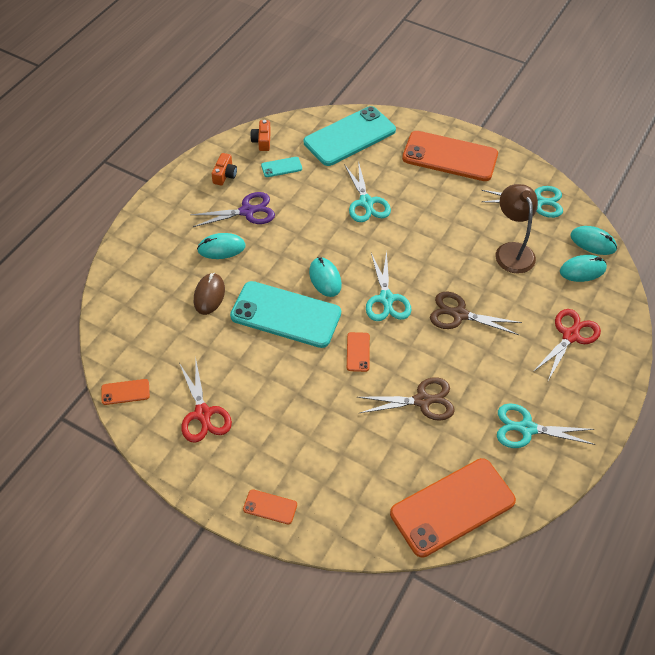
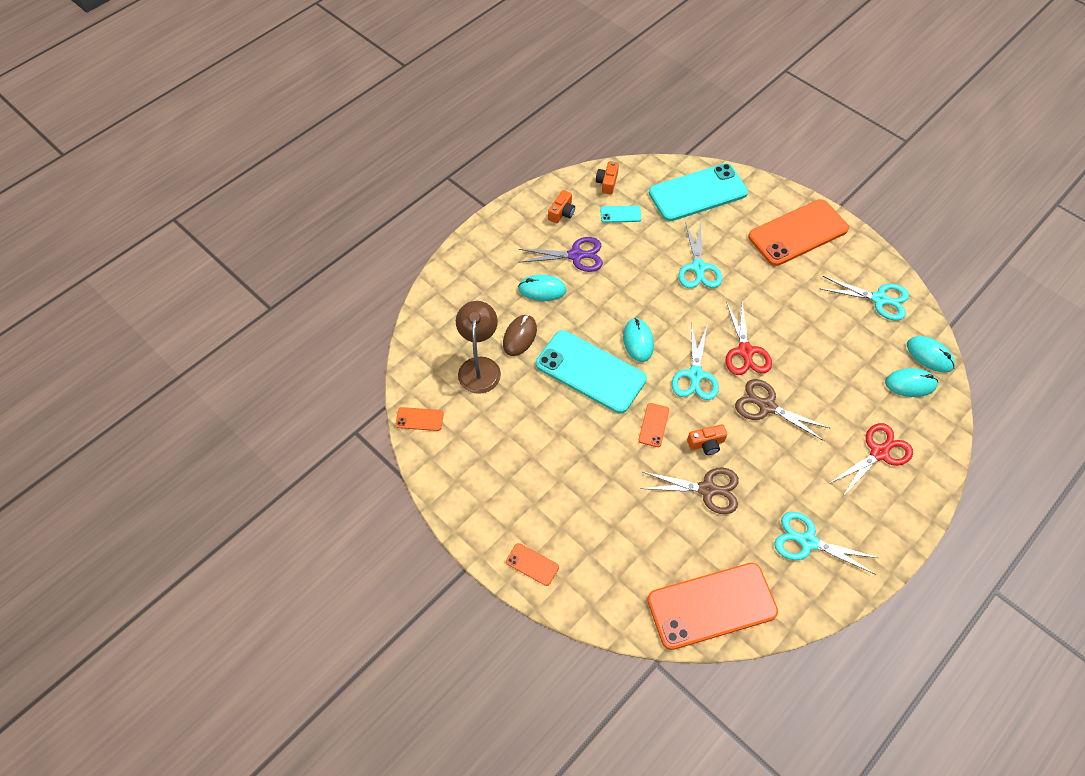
camera: 15 degrees right, 5 degrees up
(203, 414) = (488, 456): red scissors -> red scissors (745, 351)
(411, 359) = (706, 443): none -> orange camera
(450, 156) = (798, 233): orange phone -> orange phone turned 60 degrees counterclockwise
(512, 251) = (839, 348): brown lamp -> brown lamp (479, 366)

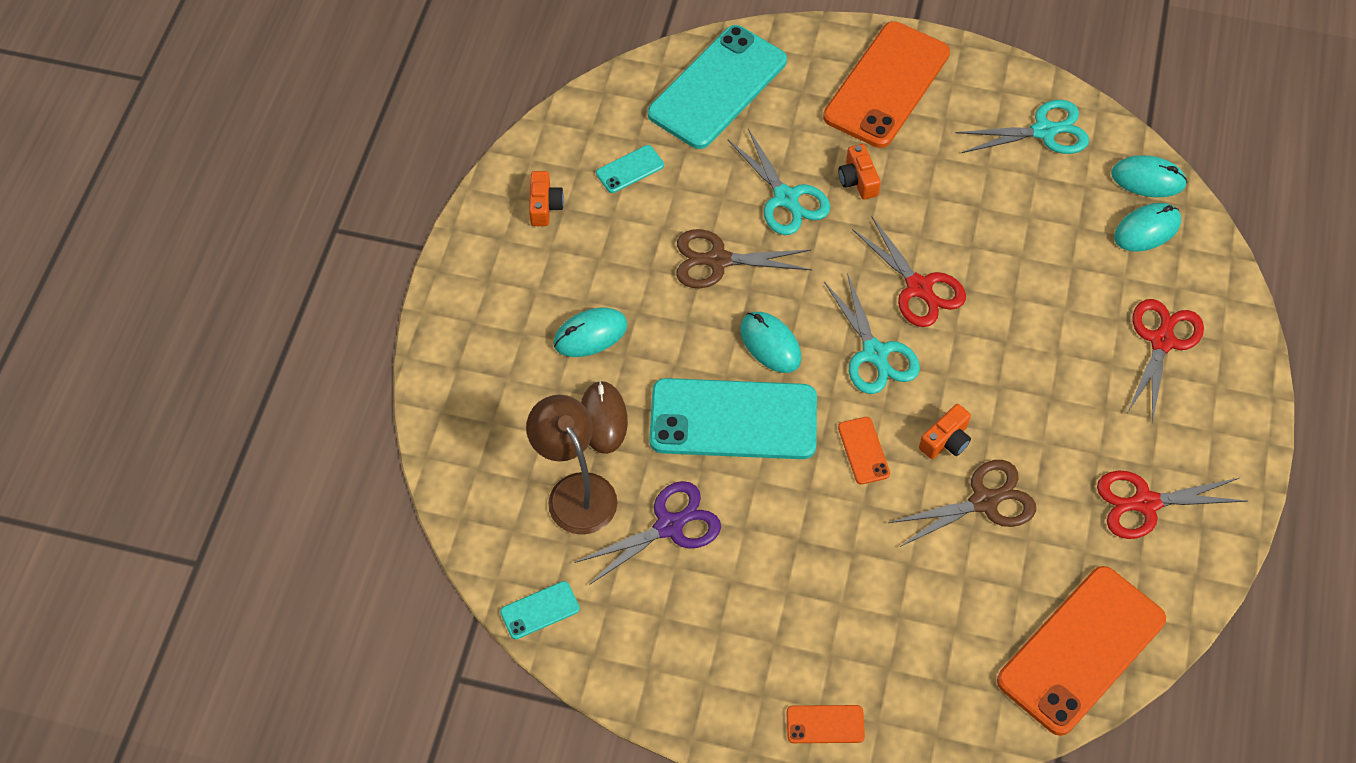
camera: 30 degrees left, 0 degrees up
(419, 419) = (540, 610): orange phone -> turquoise phone
(576, 255) = (605, 261): purple scissors -> purple scissors (669, 526)
(607, 182) = (581, 130): orange camera -> orange camera (858, 180)
(767, 406) = (991, 350): brown scissors -> brown scissors (718, 260)
(808, 541) = (1145, 503): turquoise scissors -> red scissors

